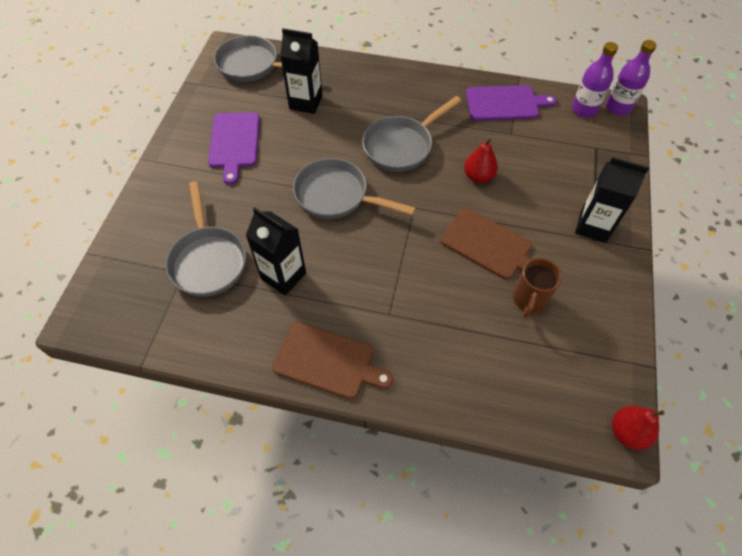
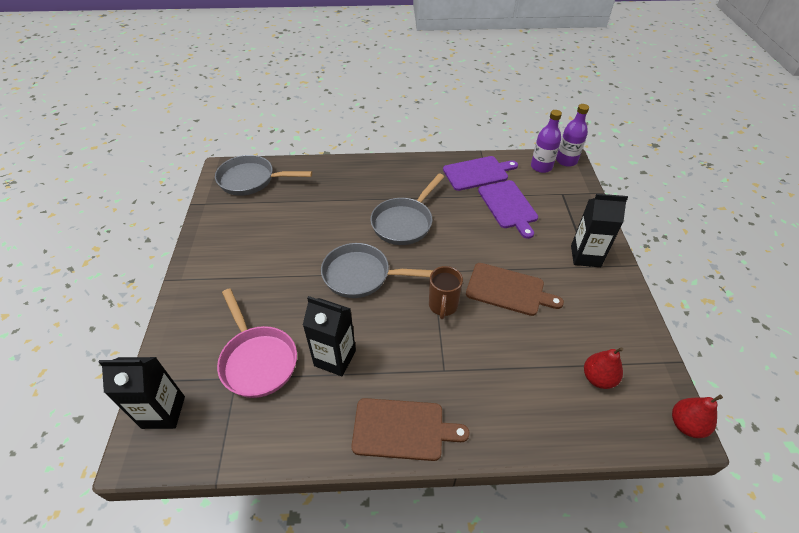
camera: 15 degrees left, 10 degrees down
(208, 260) = (257, 360): grey pan -> pink pan
(234, 142) = (253, 248): purple cutting board -> purple cutting board (508, 206)
(306, 102) = (308, 202): black carton -> black carton (163, 412)
(478, 176) = (478, 235): red pear -> red pear (598, 378)
(529, 300) = (559, 329): brown mug -> brown mug (443, 306)

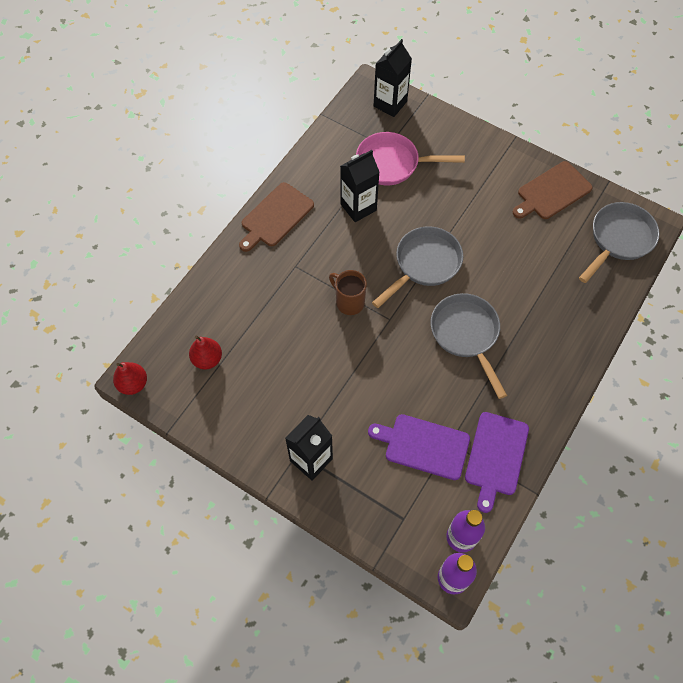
camera: 125 degrees right, 15 degrees up
(508, 290) = (327, 362): brown cutting board -> brown cutting board (552, 192)

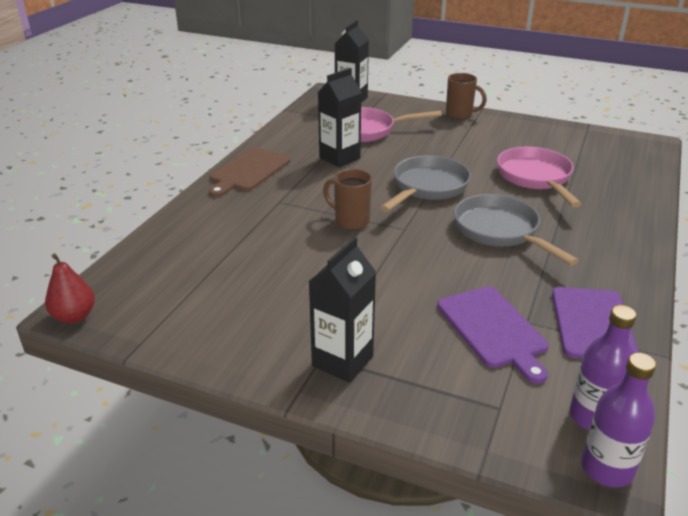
camera: 10 degrees left, 30 degrees down
(207, 359) = (179, 283): red pear -> none
(423, 446) = (493, 329): purple cutting board -> purple cutting board turned 120 degrees counterclockwise
(489, 147) = (460, 114): none -> brown mug
(523, 264) = (535, 178): none -> pink pan
(552, 192) = (538, 133): brown cutting board -> none
(618, 239) = (623, 154): grey pan -> none

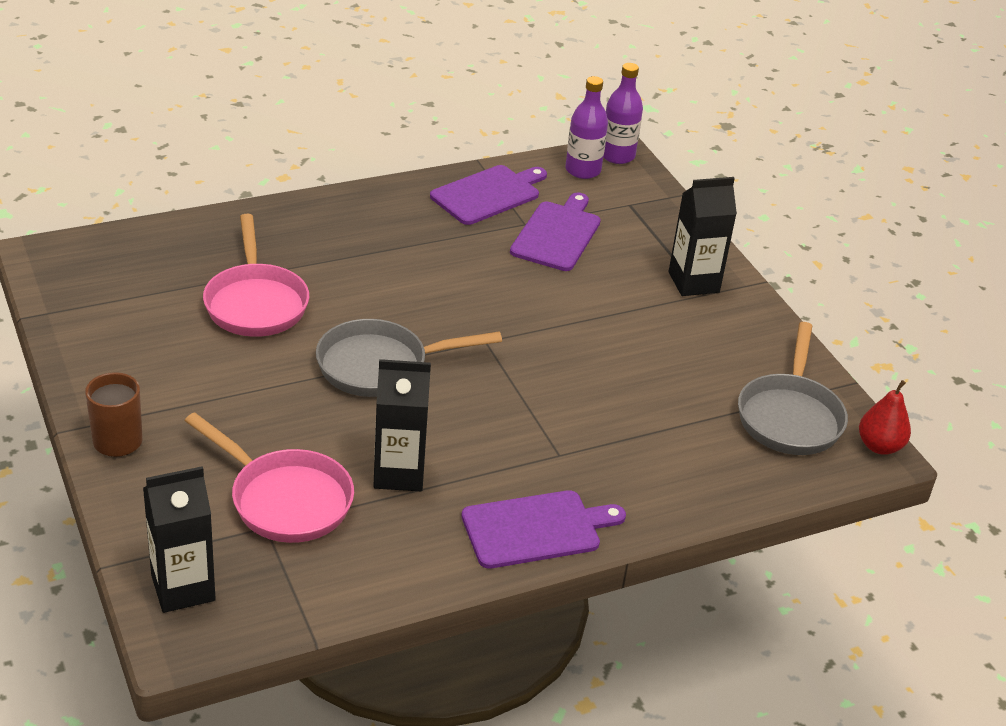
camera: 140 degrees left, 5 degrees up
(248, 171) = (536, 529): brown cutting board -> purple cutting board
(350, 221) = (521, 381): brown mug -> none
(500, 231) = (408, 283): grey pan -> grey pan (790, 416)
(535, 178) = (256, 303): pink pan -> pink pan turned 45 degrees counterclockwise

